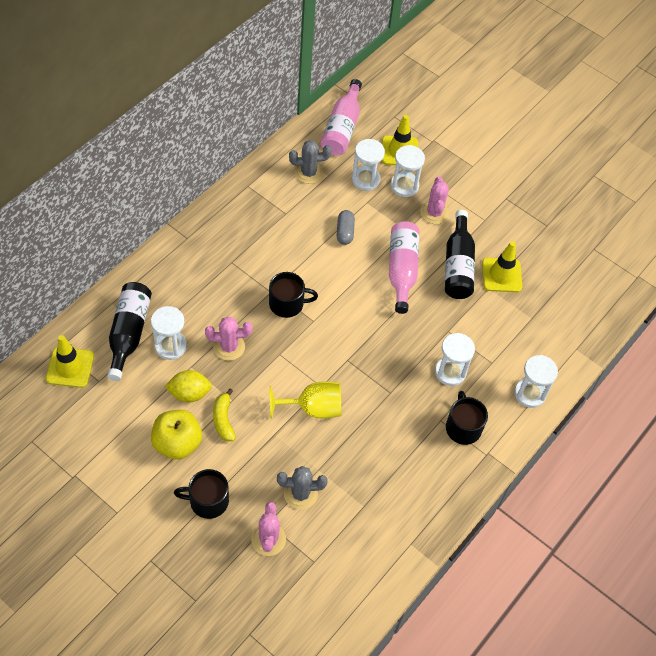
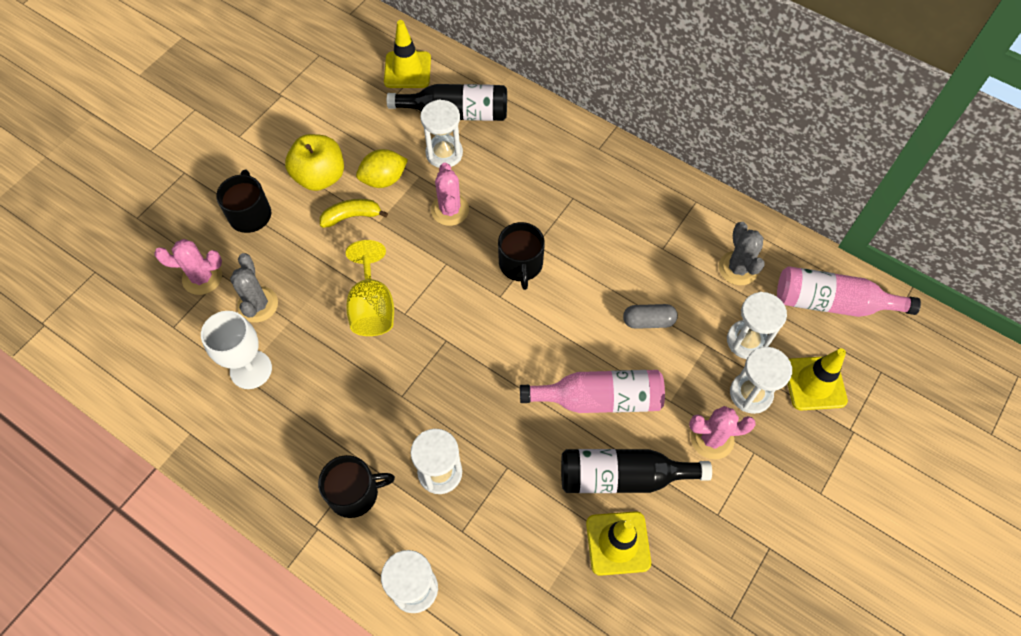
camera: 90 degrees right, 5 degrees up
(189, 393) = (384, 179): yellow lemon -> yellow lemon turned 75 degrees clockwise
(359, 499) = (251, 369): none -> white goblet

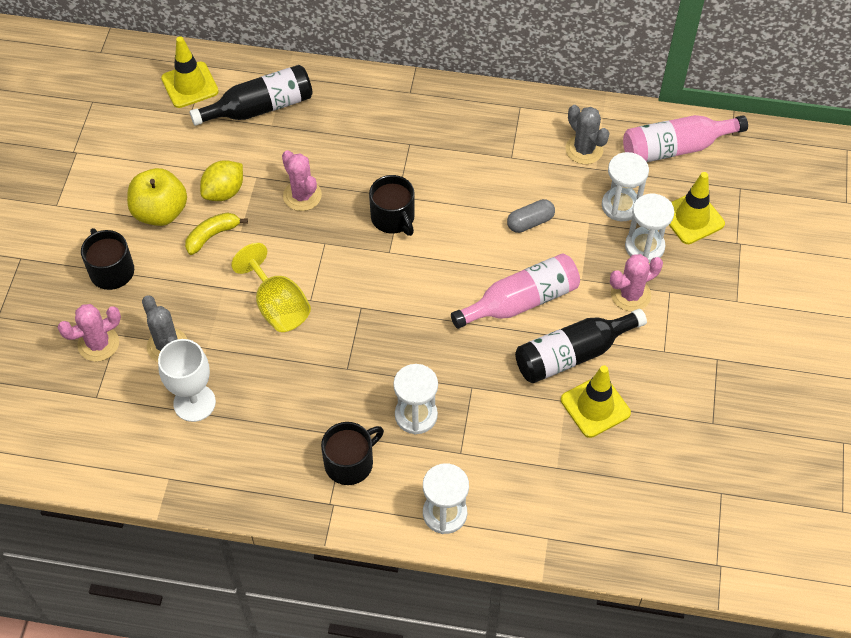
camera: 25 degrees left, 5 degrees down
(444, 153) = (268, 148): white hourglass -> none

